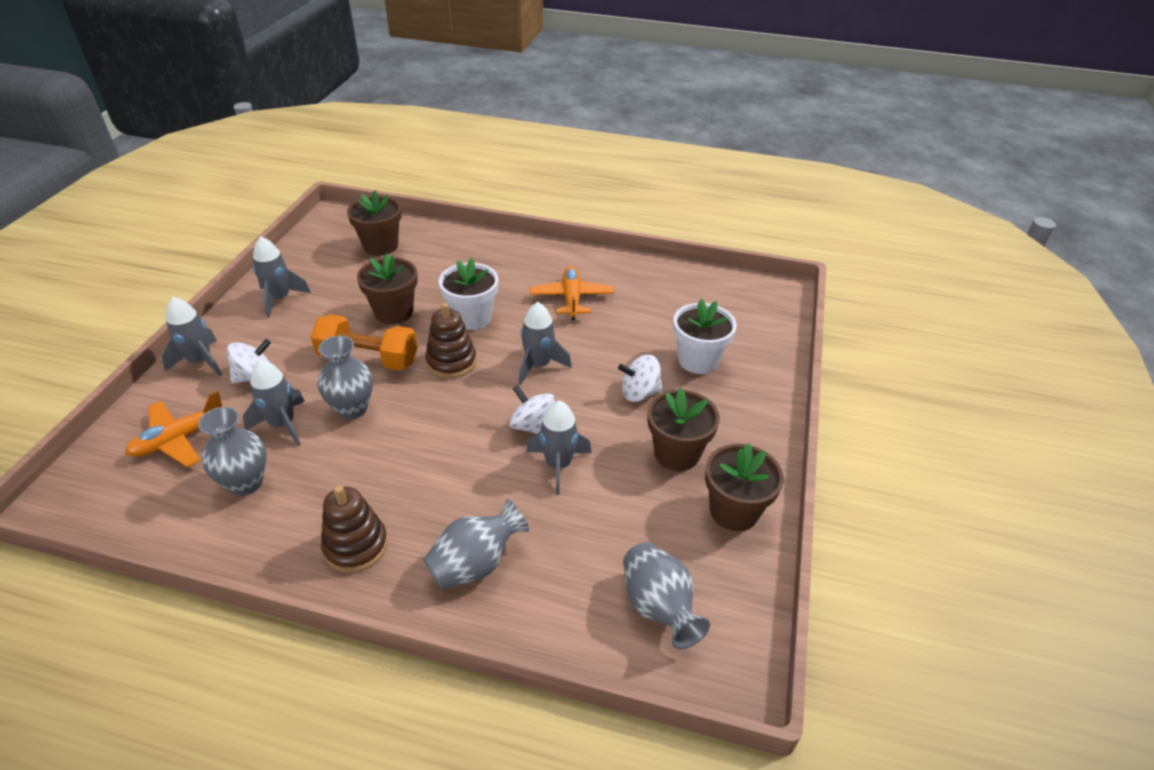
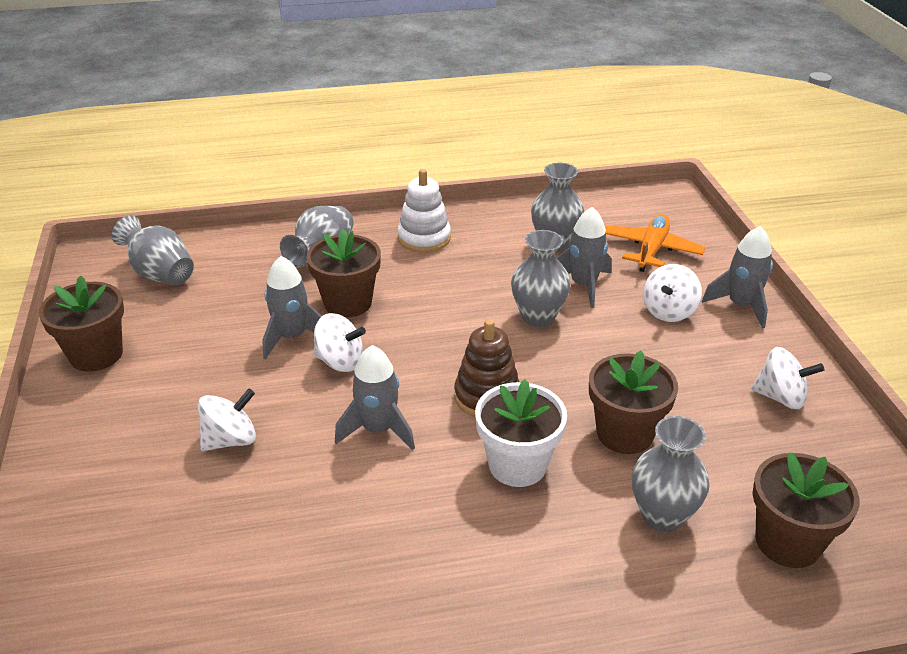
camera: 155 degrees right, 5 degrees down
(280, 299) = (780, 397): grey rocket -> white spinning top
(356, 546) = (424, 238): brown stacking toy -> white stacking toy
(368, 358) = (583, 367): orange dumbbell -> none
(424, 272) = (662, 516): none -> grey vase
(571, 298) = (398, 559): orange plane -> none
(676, 453) = (166, 387): brown flower pot -> brown flower pot (348, 303)
(698, 360) = (157, 518): white flower pot -> none

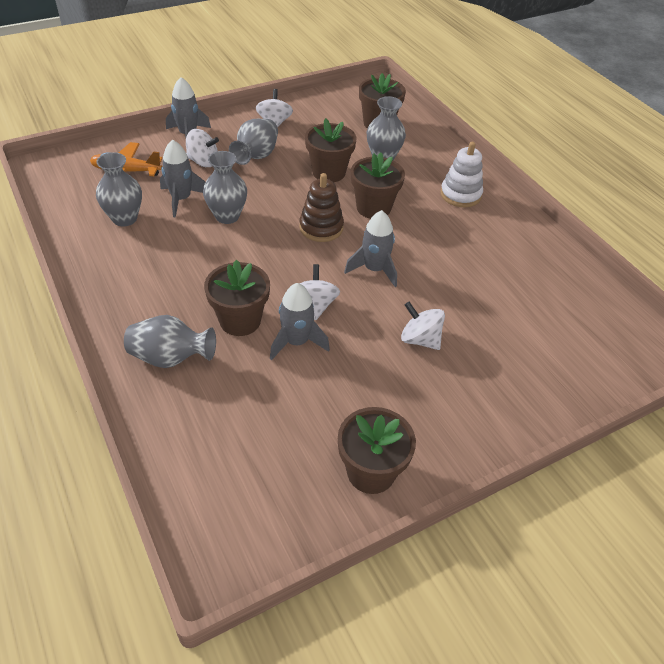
camera: 110 degrees left, 10 degrees up
(160, 274) = (233, 480): grey vase -> grey vase (256, 156)
(424, 238) = (128, 295): white stacking toy -> white stacking toy (460, 195)
(517, 465) = (373, 208): white flower pot -> brown flower pot

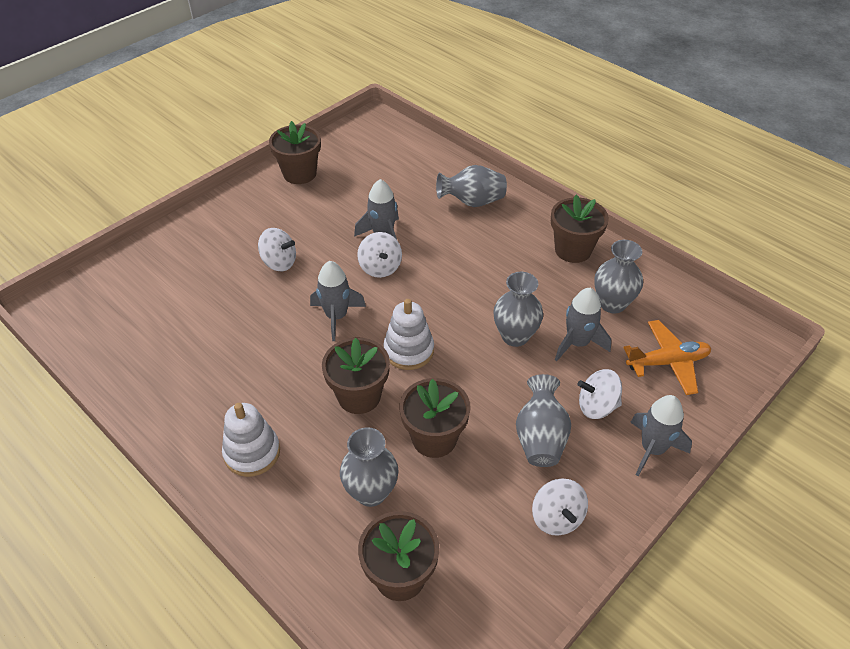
camera: 165 degrees right, 0 degrees up
(240, 320) = (437, 240): brown flower pot -> brown flower pot (573, 250)
(321, 228) = (408, 350): brown stacking toy -> white stacking toy

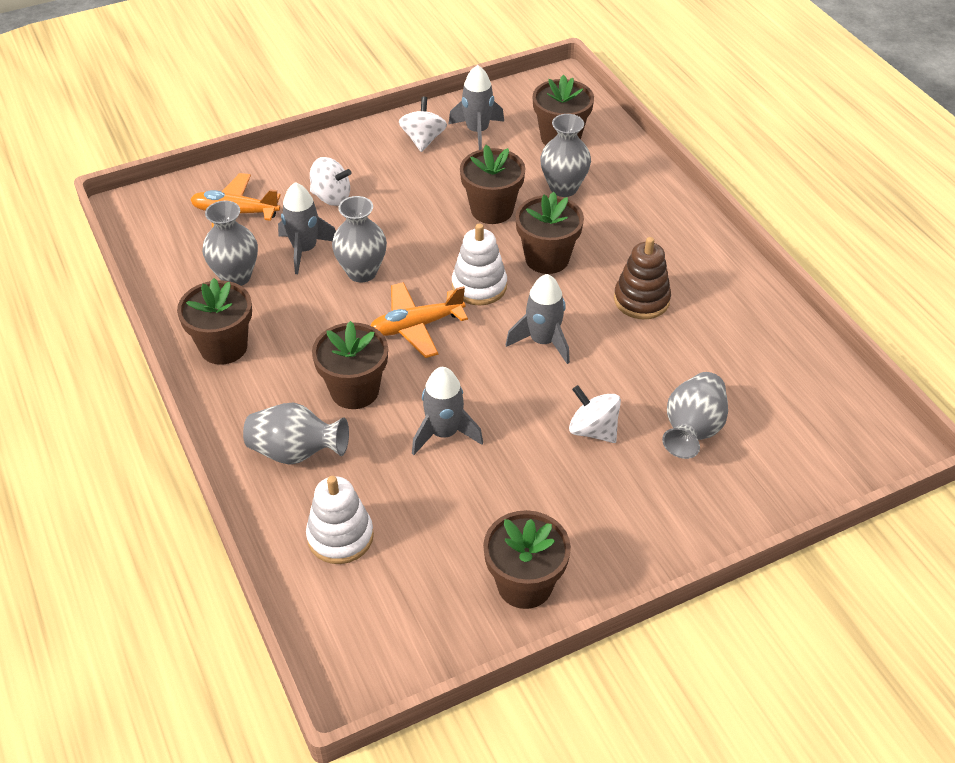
camera: 160 degrees left, 0 degrees up
(252, 453) = (661, 239): white stacking toy -> white stacking toy (340, 536)
(261, 377) = (641, 300): none -> brown stacking toy
(380, 267) = (468, 388): white spinning top -> none
(442, 302) = (416, 326): none -> orange plane
(459, 245) = (354, 390): none -> brown flower pot
(540, 438) = (399, 188): grey vase -> grey vase (692, 430)
(652, 449) = (312, 159): grey rocket -> grey rocket (477, 131)

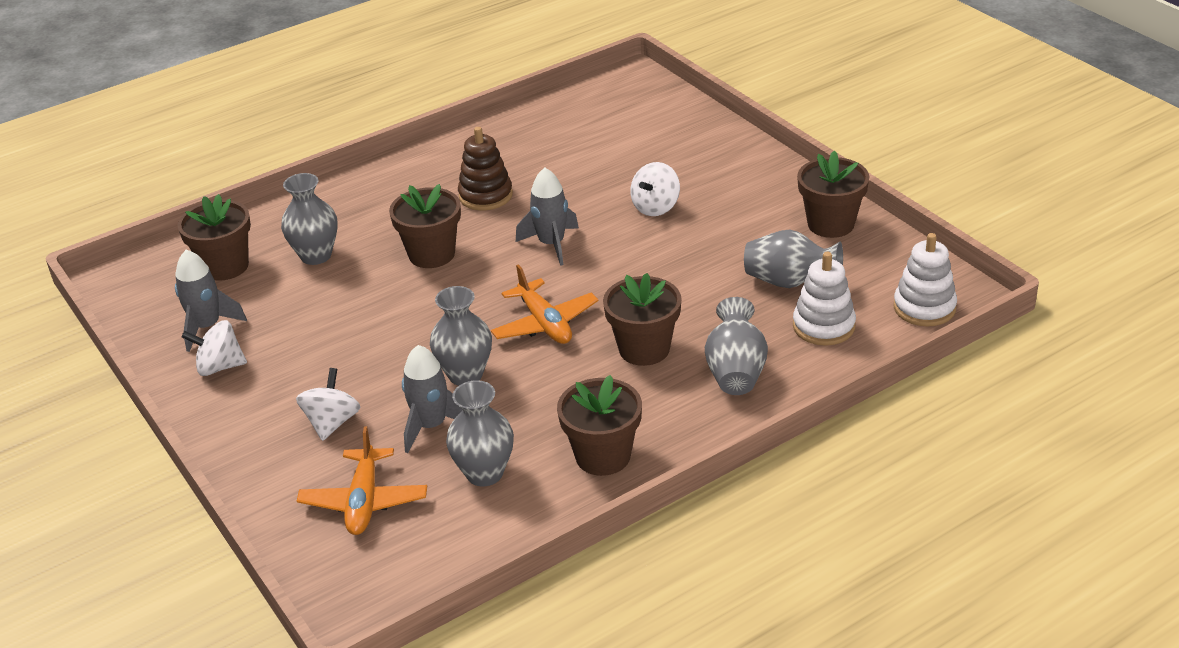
camera: 95 degrees left, 10 degrees down
(444, 433) = (683, 286): grey rocket -> none
(479, 286) = (479, 291): white stacking toy -> white stacking toy (924, 308)
(492, 210) = (354, 298): brown flower pot -> none
(692, 430) = (642, 160): grey vase -> grey vase (789, 282)

